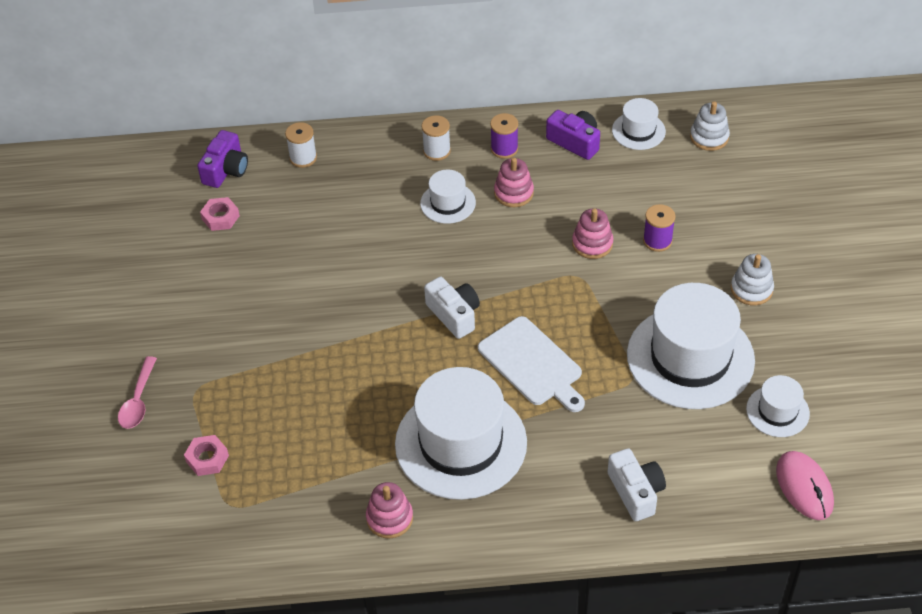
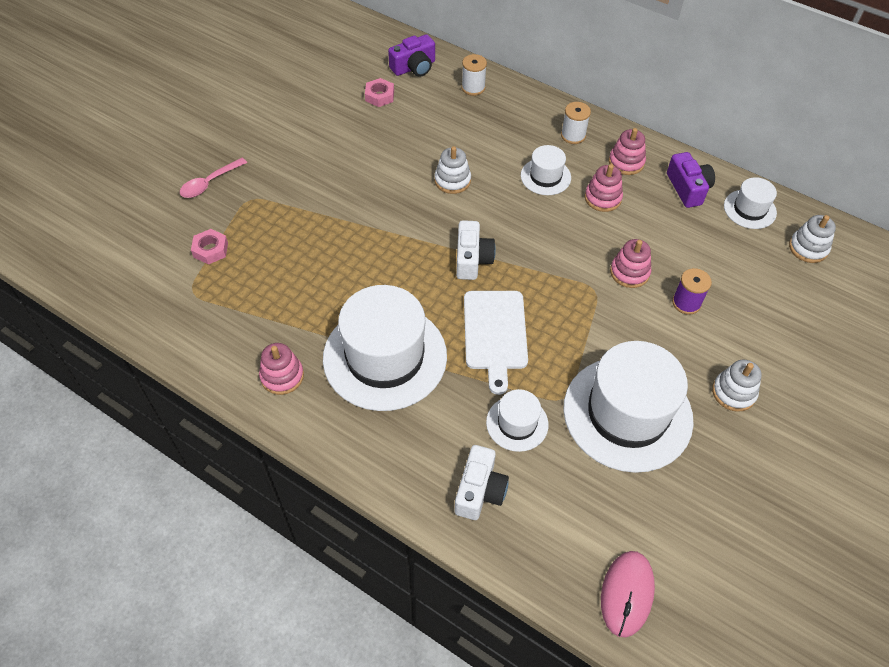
camera: 35 degrees right, 5 degrees up
(369, 256) = (452, 180): none -> white stacking toy
(504, 149) = (626, 162): purple spool -> pink stacking toy
(777, 411) = (663, 510): white hat -> white hat (517, 423)

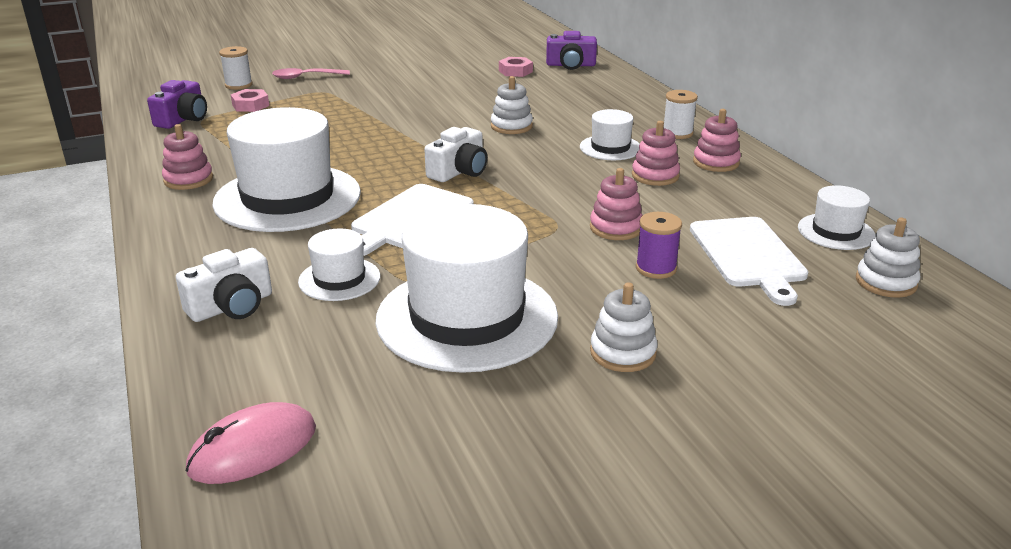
camera: 35 degrees right, 25 degrees down
(473, 88) = (611, 86): white spool -> white spool (238, 85)
(688, 188) = (770, 197): purple camera -> purple camera (183, 119)
(723, 260) = (748, 255): none -> white cutting board

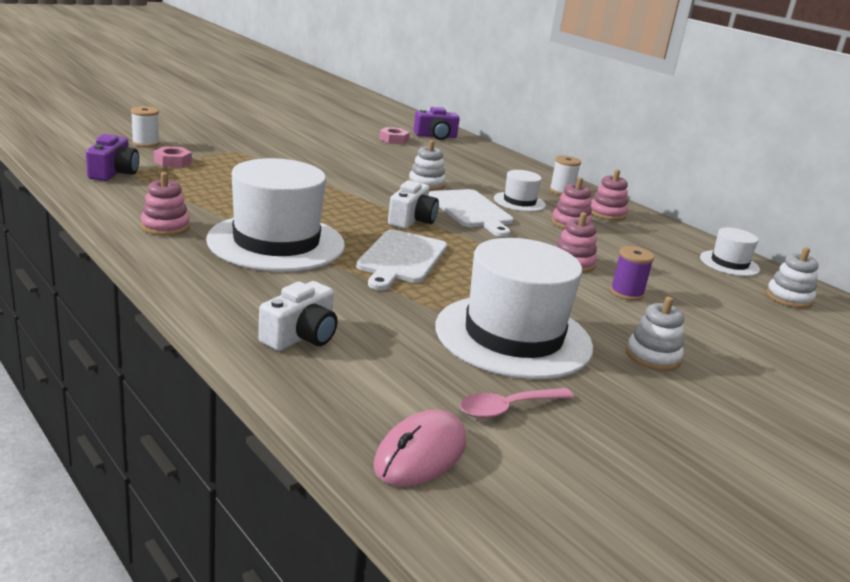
camera: 20 degrees left, 5 degrees down
(306, 77) = (207, 138): pink spoon -> pink spoon (508, 408)
(339, 279) = (380, 309): white hat -> none
(748, 255) = (683, 281): white cutting board -> white cutting board (471, 210)

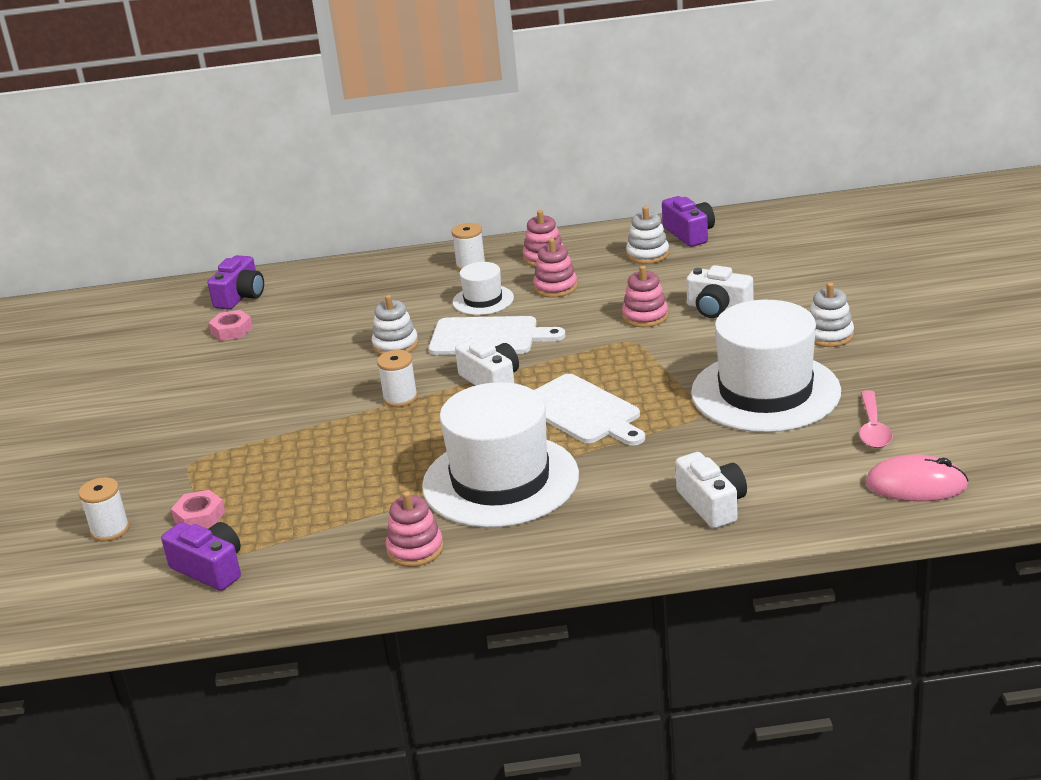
camera: 50 degrees left, 5 degrees up
(359, 195) = (400, 398): none -> white spool
(420, 454) = (916, 485): pink mouse -> pink mouse turned 60 degrees counterclockwise
(626, 293) = (718, 308): purple spool -> white camera
(729, 263) = (689, 234): white hat -> purple camera
(789, 298) = (767, 232): white stacking toy -> white stacking toy (647, 254)

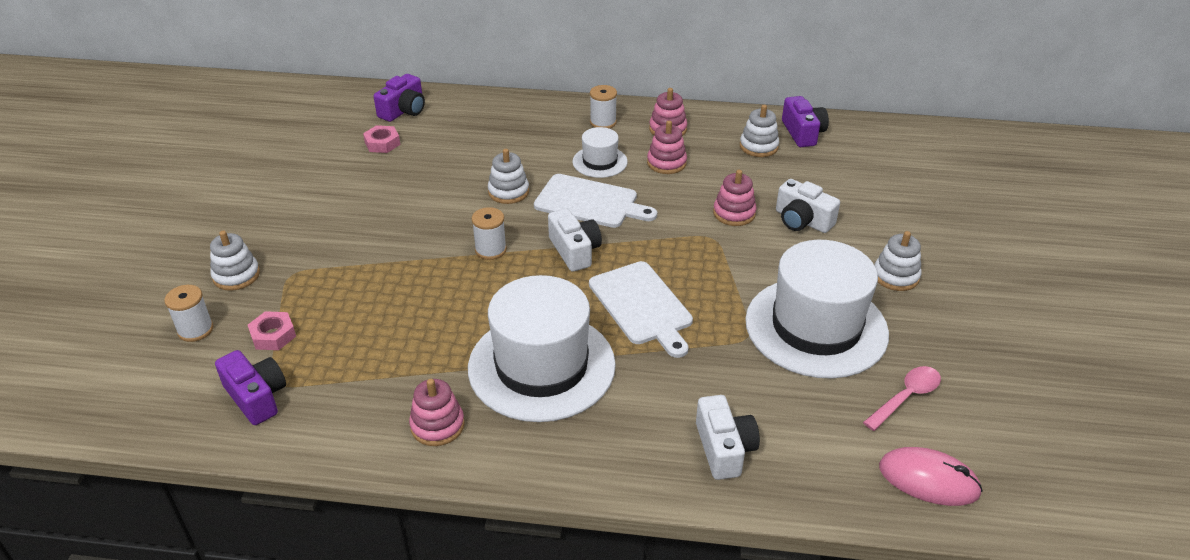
camera: 10 degrees right, 10 degrees up
(129, 476) = (236, 275): none -> white stacking toy
(873, 428) = (906, 397): pink spoon -> pink spoon turned 150 degrees counterclockwise

